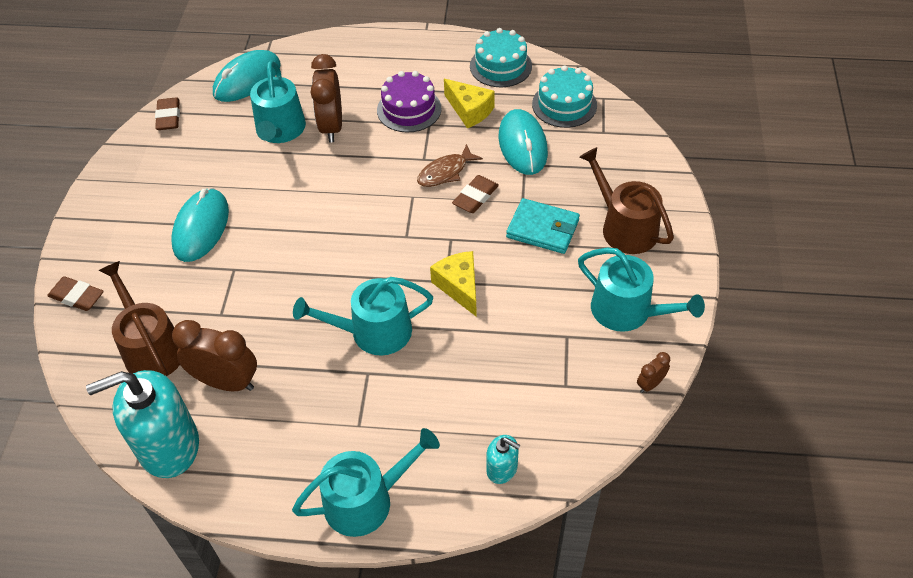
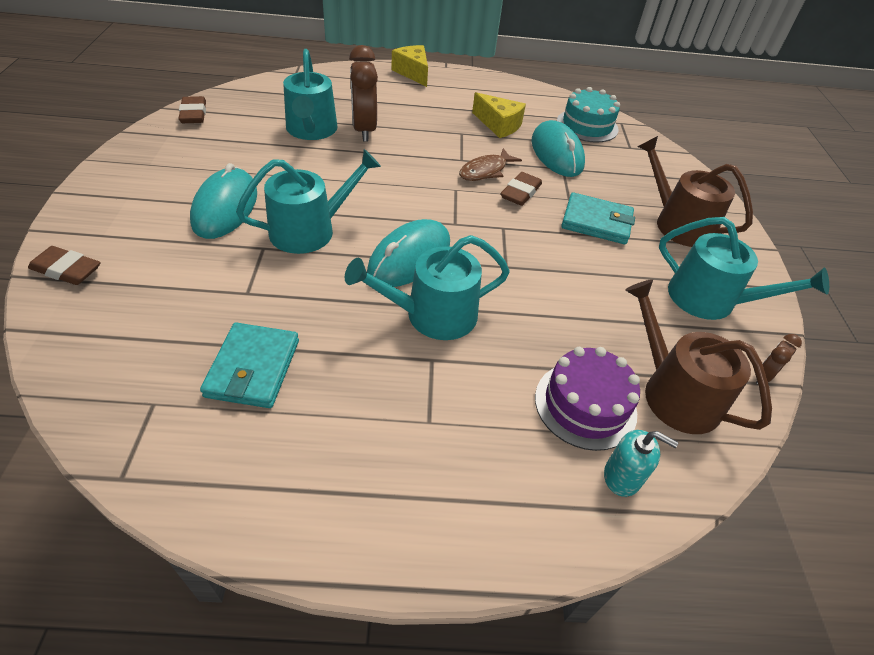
camera: 10 degrees left, 5 degrees down
(151, 348) = (156, 328): brown watering can -> brown watering can (674, 392)
(168, 446) = (171, 449): turquoise soap dispenser -> none
(226, 382) = (253, 368): brown clock -> turquoise wallet
(247, 79) = (276, 91): turquoise mouse -> turquoise mouse (409, 258)
(366, 500) = (452, 522): turquoise watering can -> turquoise watering can (310, 230)
(409, 109) = (440, 121): purple cake -> purple cake (585, 405)
(459, 286) = (522, 272): yellow cheese -> yellow cheese (413, 73)
(500, 66) = (520, 95): turquoise cake -> none

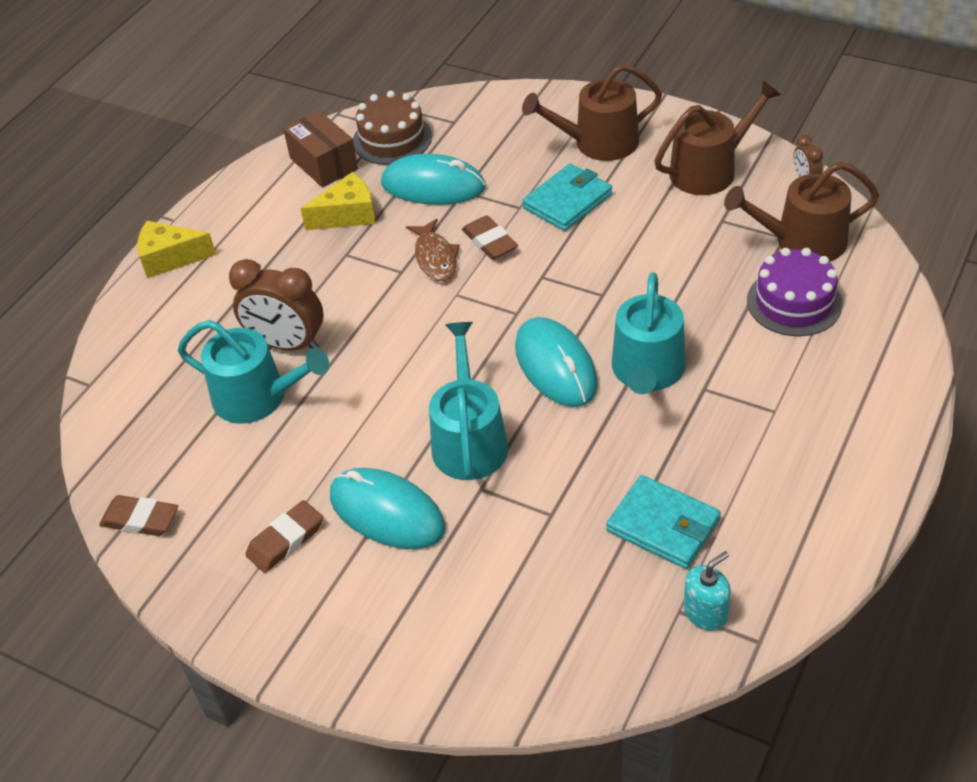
camera: 55 degrees left, 0 degrees up
(67, 270) = (437, 679): brown eraser -> brown eraser (285, 540)
(538, 105) = (324, 163): none -> brown box
(587, 125) = (392, 139): turquoise cake -> brown cake
(622, 476) = (869, 307): turquoise soap dispenser -> turquoise soap dispenser (705, 613)
(710, 300) = (709, 170): turquoise watering can -> brown watering can

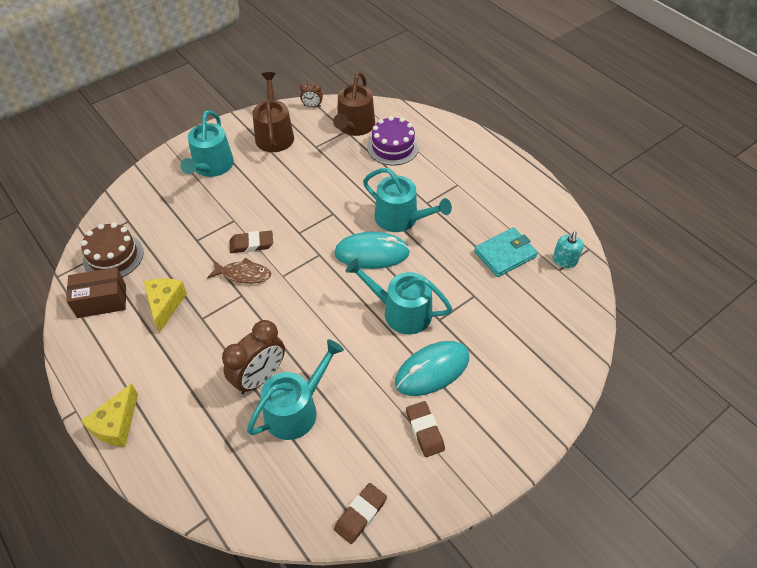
camera: 70 degrees left, 5 degrees up
(433, 186) = (178, 252): turquoise mouse -> none
(567, 201) = (247, 198): turquoise wallet -> none
(598, 143) = (211, 166): brown watering can -> turquoise watering can
(705, 613) = (564, 260): turquoise soap dispenser -> turquoise soap dispenser turned 150 degrees counterclockwise

